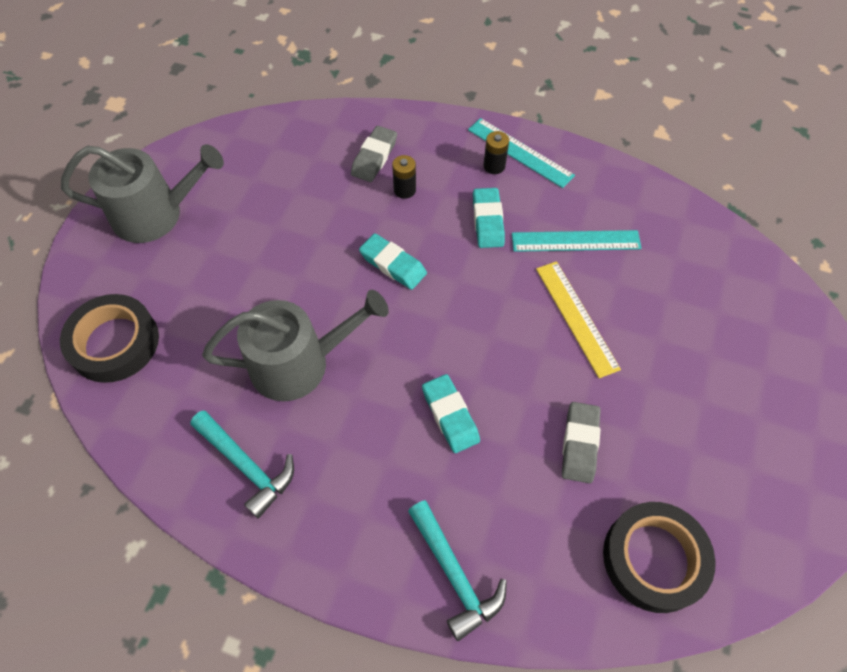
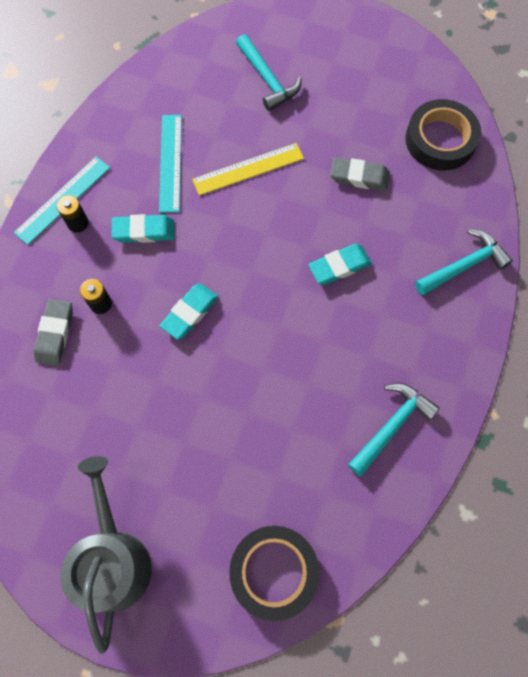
camera: 90 degrees left, 10 degrees up
(299, 363) = (294, 390): grey watering can -> none
(374, 157) = (55, 334): grey eraser -> grey eraser turned 75 degrees clockwise
(711, 338) = (267, 79): none -> turquoise hammer

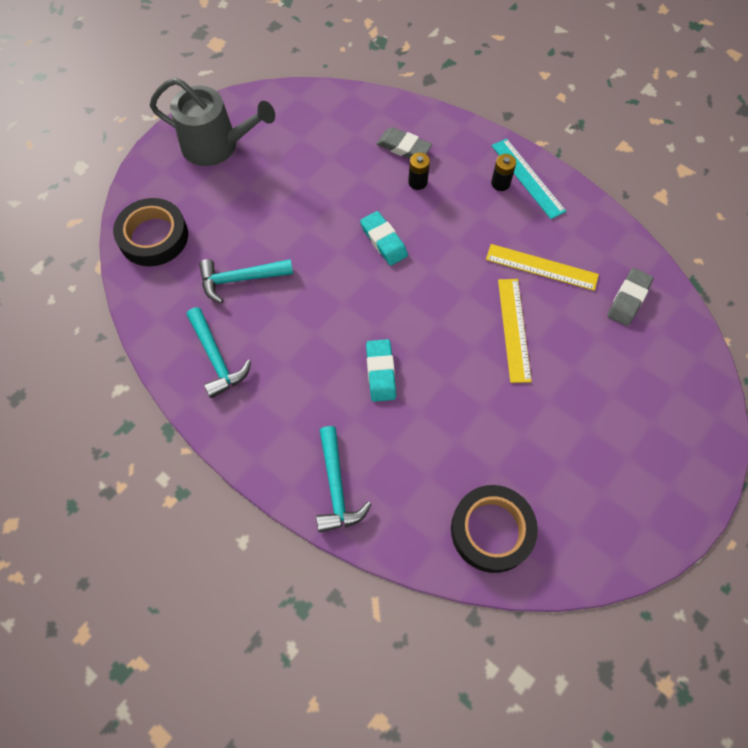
camera: 110 degrees right, 5 degrees down
(144, 231) = (475, 228): turquoise eraser -> none
(170, 162) = (541, 267): turquoise ruler -> yellow ruler
(267, 79) = (619, 381): turquoise hammer -> turquoise hammer (240, 279)
(359, 177) = (472, 427): grey eraser -> grey eraser (628, 299)

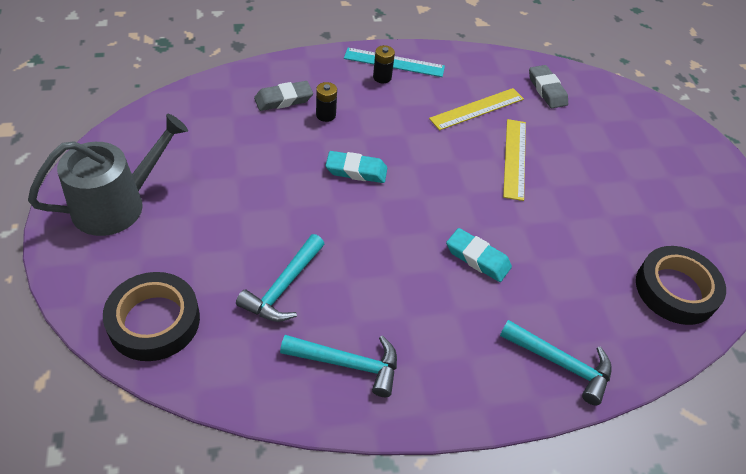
camera: 55 degrees left, 15 degrees down
(514, 329) = (514, 158): yellow ruler -> yellow ruler turned 60 degrees clockwise

